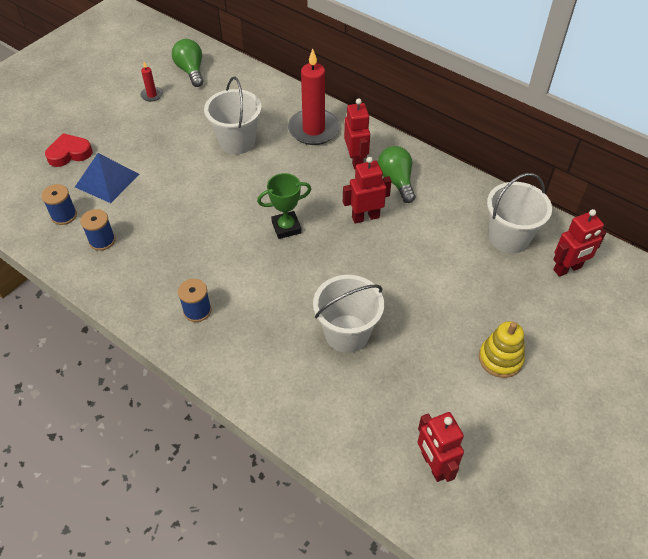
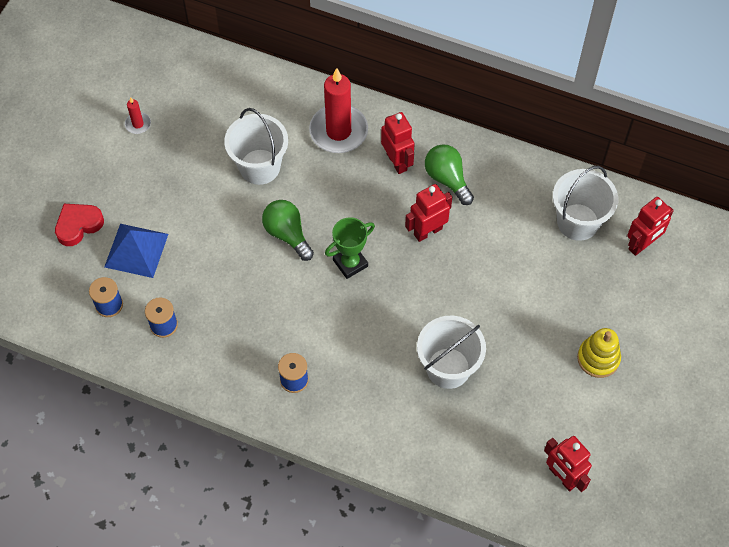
camera: 15 degrees left, 10 degrees up
(191, 71) = (169, 79): green light bulb -> green light bulb (287, 234)

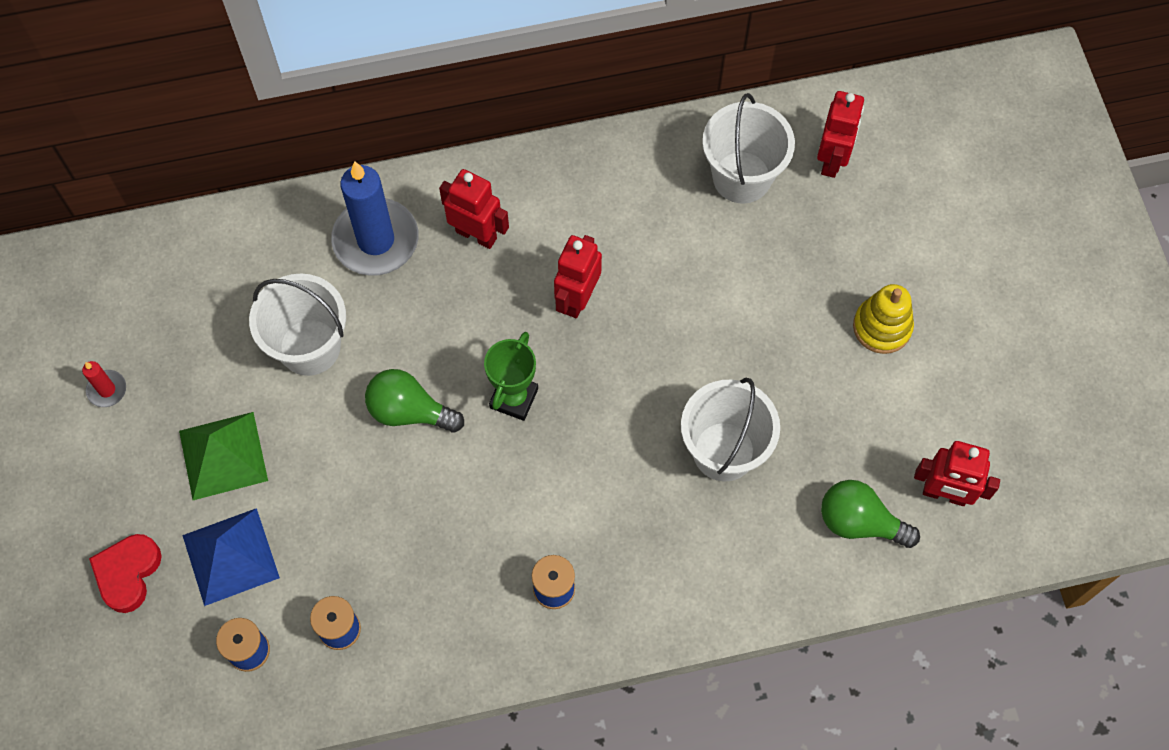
camera: 35 degrees left, 5 degrees up
(171, 195) = (223, 455): none -> green pyramid
(338, 131) = (376, 240): red candle -> blue candle
(447, 179) = (553, 219): green light bulb -> green light bulb (859, 522)

